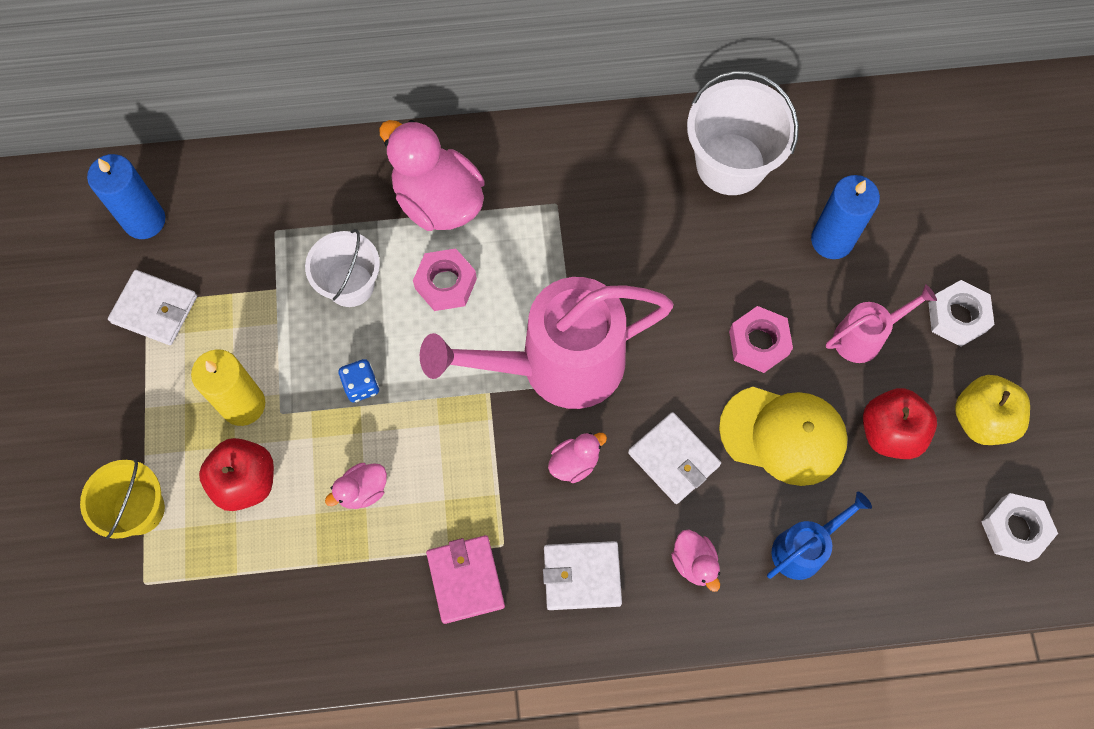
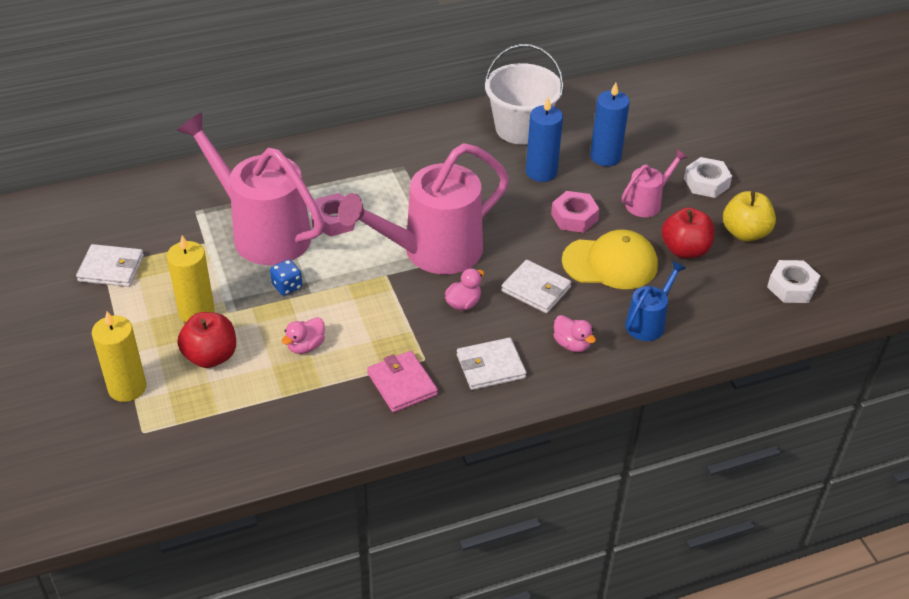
camera: 15 degrees left, 25 degrees down
(139, 510) = (127, 388): yellow bucket -> yellow candle
(144, 220) = (90, 220): blue candle -> blue candle (541, 172)
(350, 285) = (262, 232): white bucket -> pink watering can
(438, 201) = (315, 177): pink duck -> none

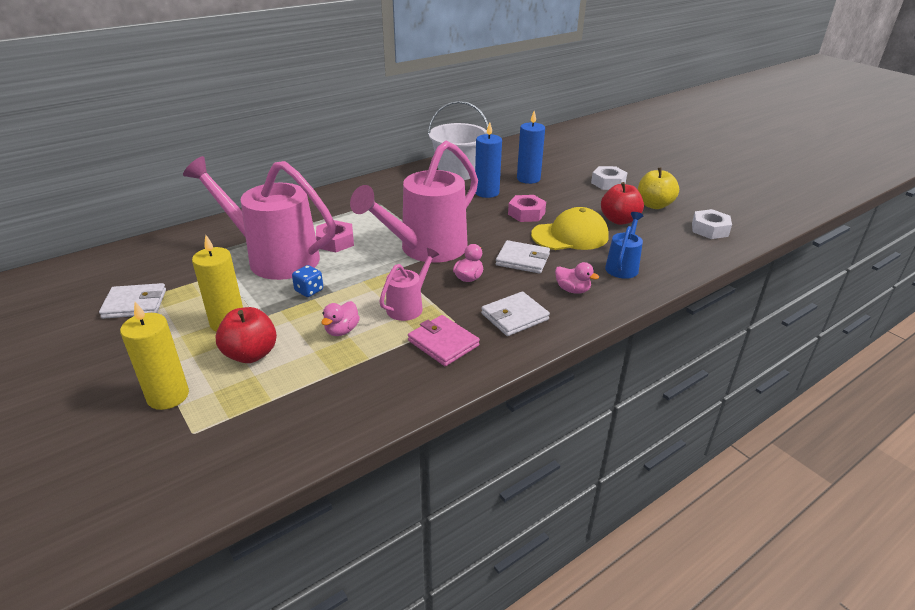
camera: 15 degrees left, 10 degrees down
(647, 202) = (574, 198): pink watering can -> pink watering can (408, 306)

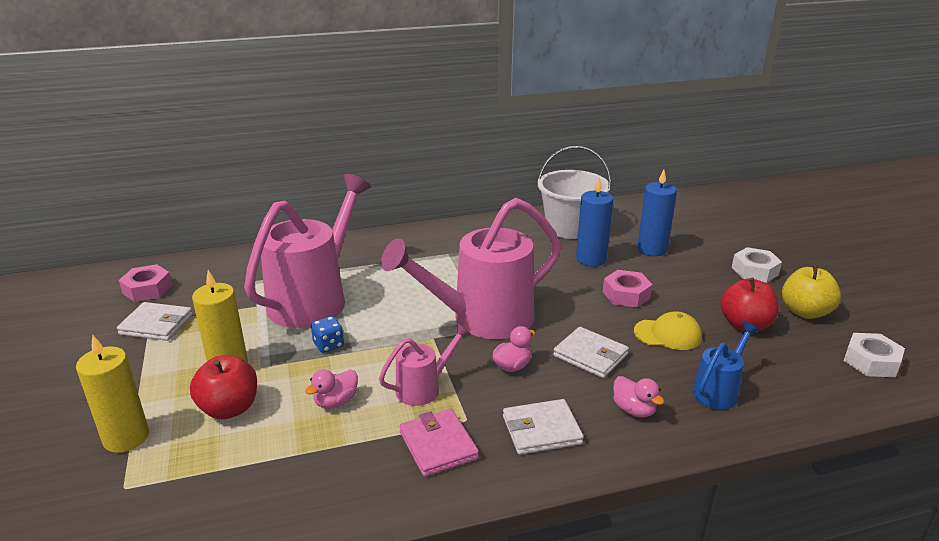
camera: 20 degrees right, 5 degrees down
(274, 258) = (315, 298): pink watering can -> pink watering can turned 75 degrees clockwise
(335, 242) = (388, 291): pink nut -> pink nut (147, 289)
(570, 236) = (668, 334): yellow cap -> yellow cap, size x0.66

